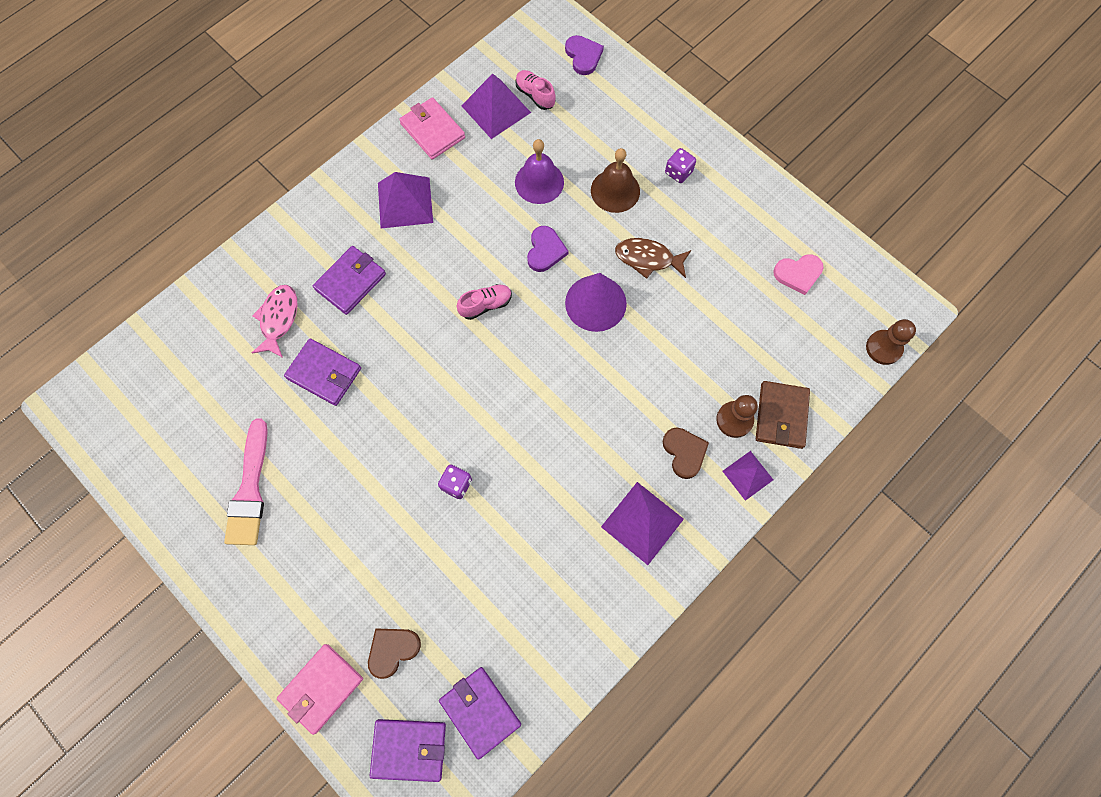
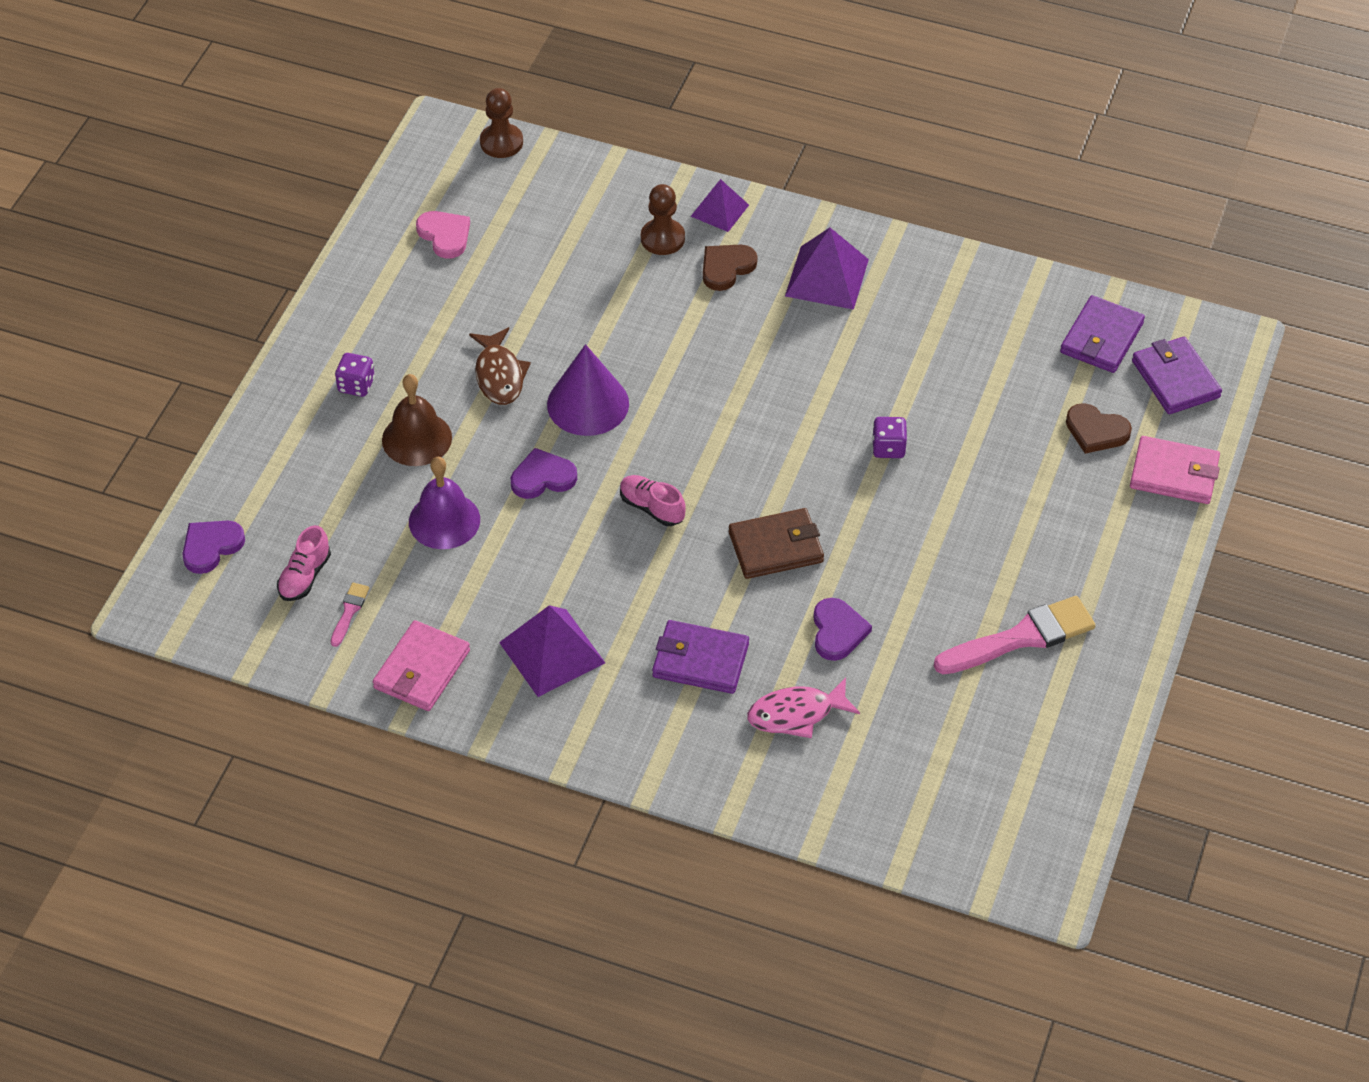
camera: 115 degrees left, 20 degrees down
(324, 373) = (837, 631): purple wallet -> purple heart
(496, 109) = (349, 611): purple pyramid -> pink brush
(781, 416) = (634, 202): brown wallet -> brown wallet (776, 547)

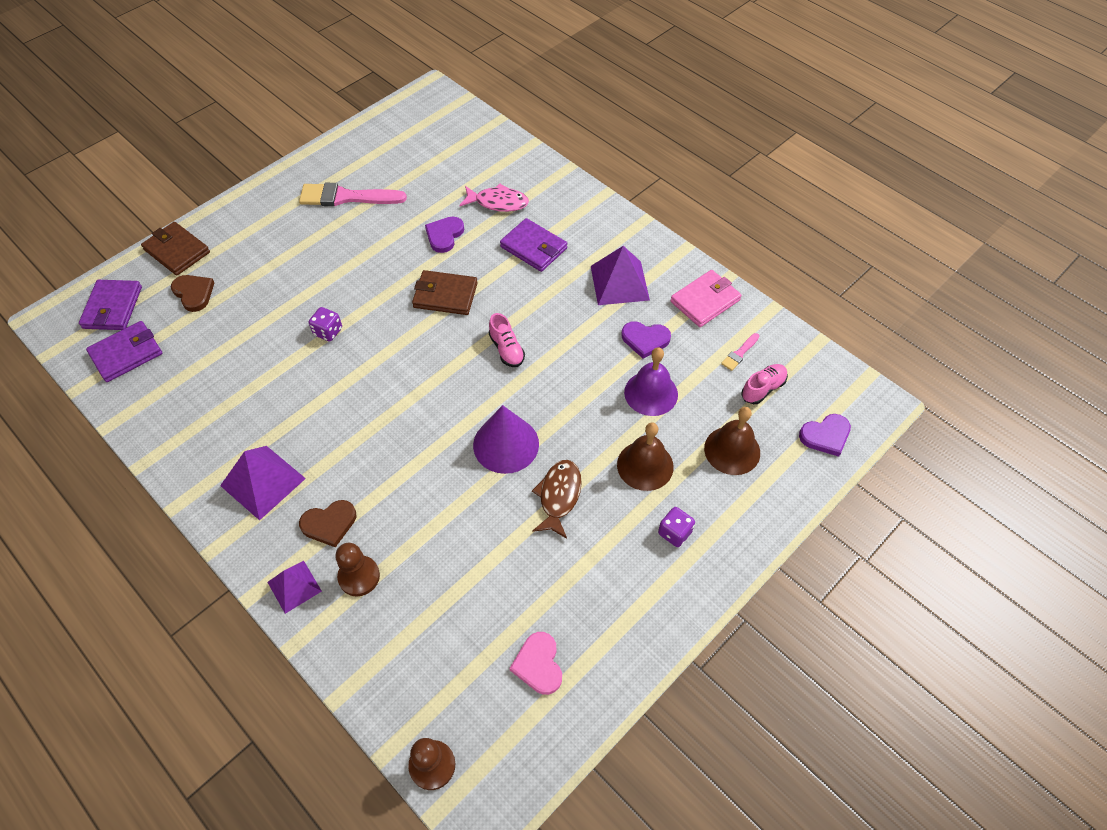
camera: 155 degrees left, 5 degrees up
(320, 490) = (732, 450): none -> brown bell
(543, 477) = (568, 399): purple heart -> purple heart (645, 340)
(1174, 474) = (177, 251): pink wallet -> brown wallet

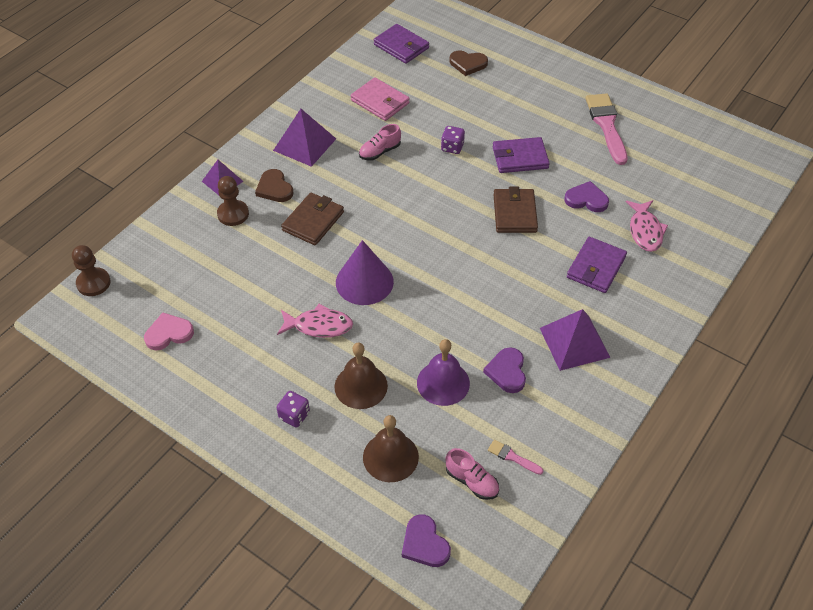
camera: 80 degrees right, 5 degrees down
(113, 307) = (441, 27): purple wallet -> purple wallet (520, 158)
(177, 251) = (507, 44): brown wallet -> brown wallet (313, 221)
(194, 293) = (468, 64): brown heart -> brown heart turned 60 degrees clockwise
(506, 349) = (465, 266): pink shoe -> pink shoe (380, 152)
(559, 496) = (319, 326): brown fish -> pink fish
(705, 301) = (574, 420): pink wallet -> pink wallet (380, 102)

